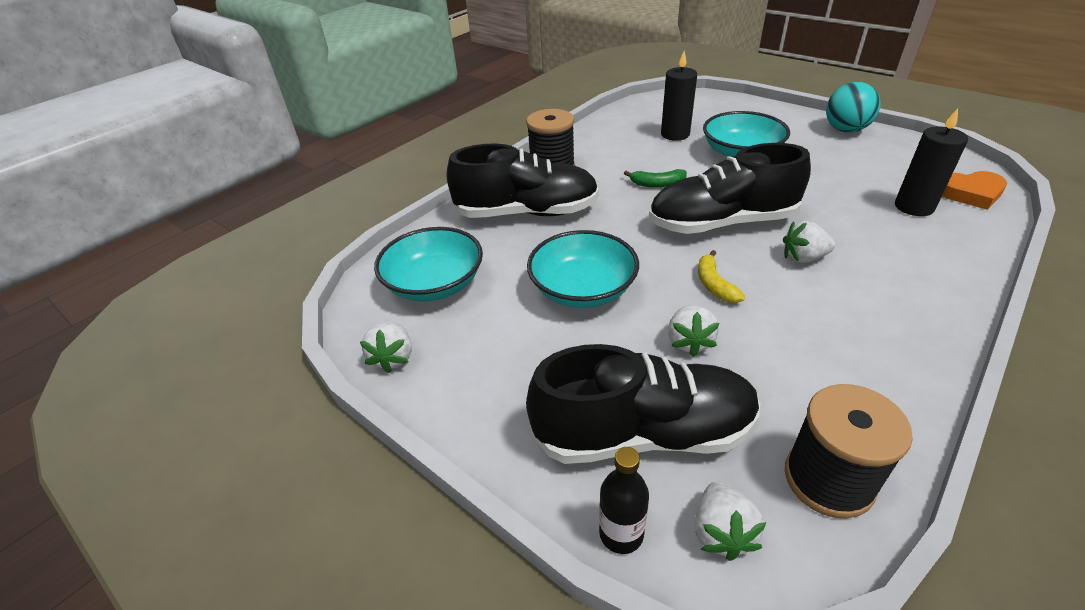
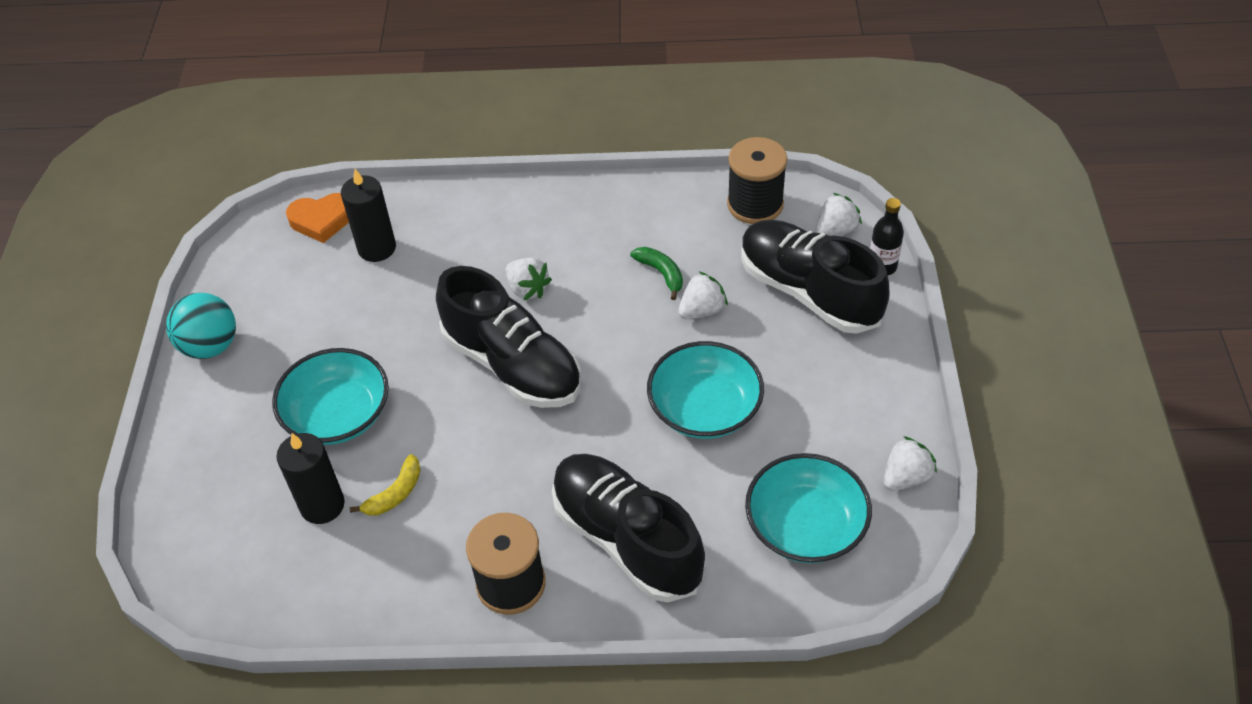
camera: 130 degrees left, 10 degrees up
(657, 184) = (471, 455): green banana -> green banana (661, 273)
(714, 284) = (617, 327): yellow banana -> yellow banana (395, 493)
(970, 193) = (322, 220): orange heart -> orange heart turned 120 degrees clockwise

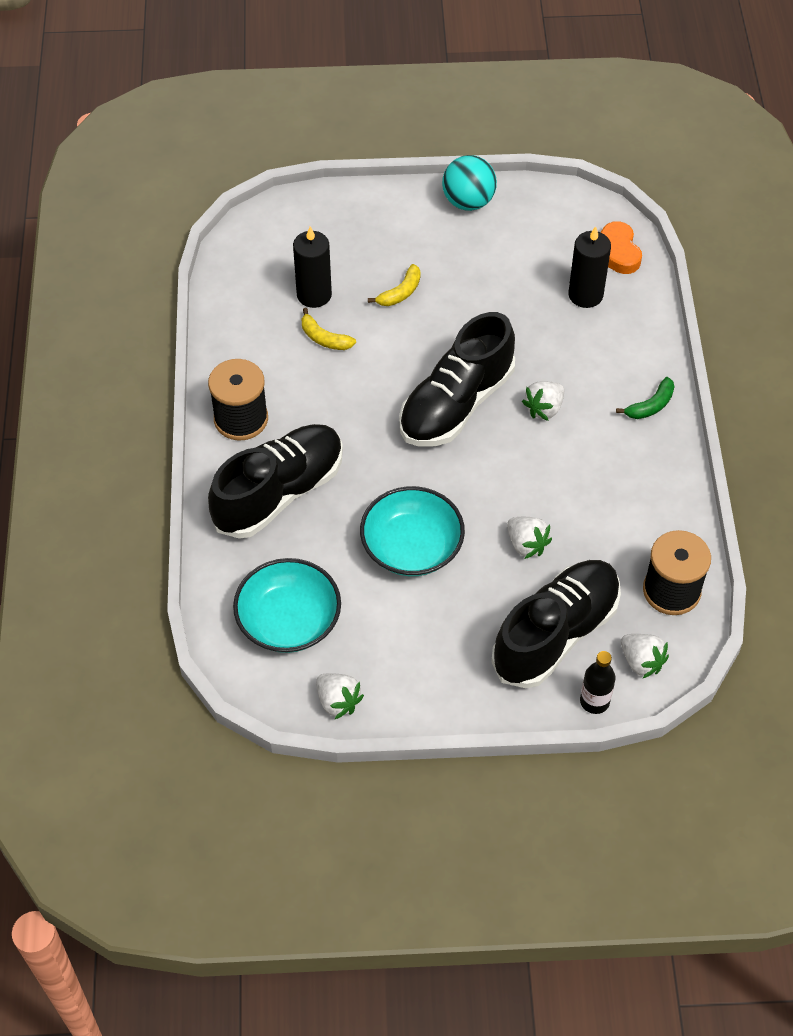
camera: 85 degrees right, 5 degrees up
(338, 414) = (400, 292): turquoise bowl -> yellow banana
(661, 273) = (571, 511): green banana -> green banana (651, 405)

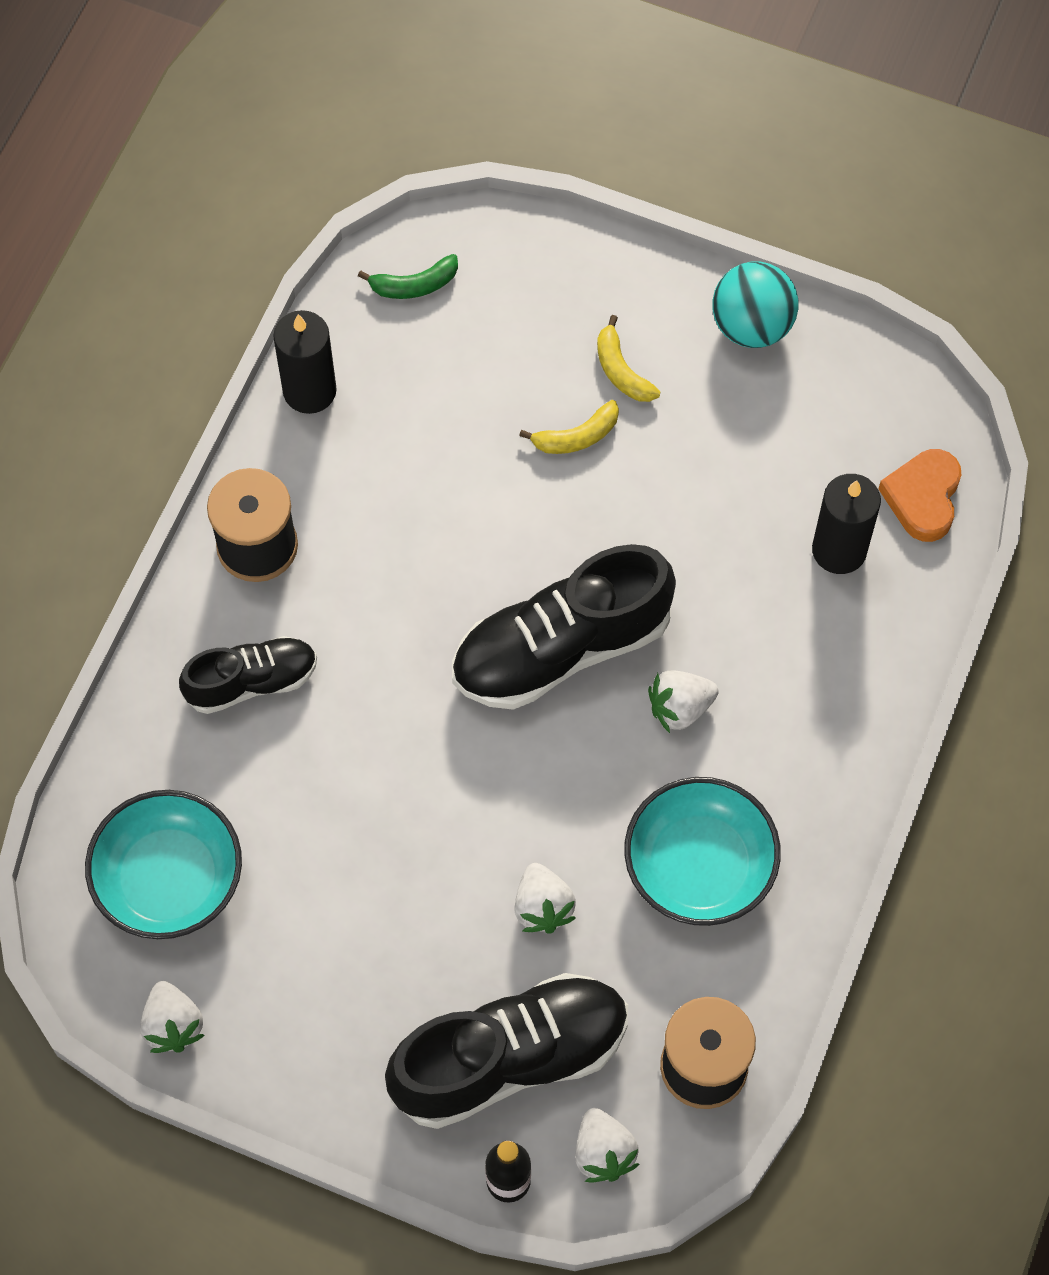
camera: 25 degrees right, 10 degrees up
(279, 493) = (252, 682): black shoe -> black shoe, size x0.58
(314, 295) = (454, 390): black candle -> black candle (309, 391)
(324, 338) = (433, 466): yellow banana -> yellow banana (621, 371)
(412, 547) = (386, 842): turquoise bowl -> turquoise bowl (699, 865)
(651, 405) = (834, 768): green banana -> green banana (414, 285)

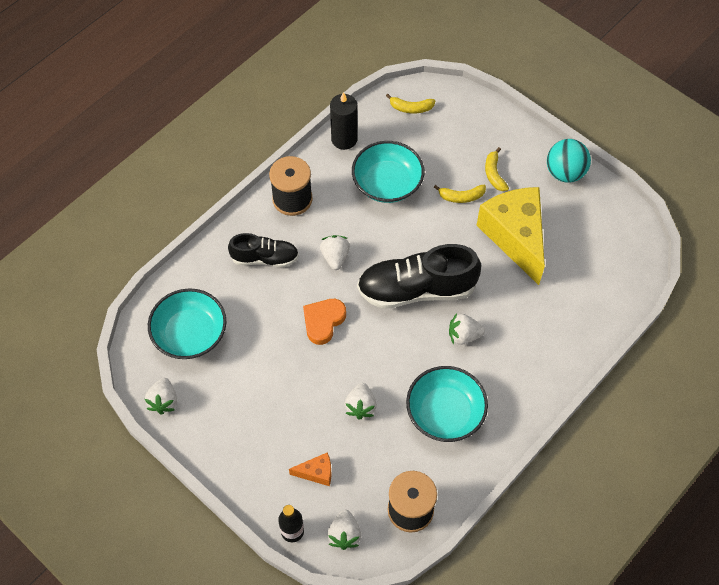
camera: 20 degrees right, 5 degrees down
(385, 635) = (335, 257): none -> white strawberry
(414, 285) = (411, 108): green banana -> yellow banana
(427, 454) = (387, 183): none -> turquoise bowl
(510, 1058) = (316, 472): black shoe -> orange cheese
(705, 484) = (515, 237): none -> yellow cheese
(839, 550) = (570, 287): black candle -> none
(923, 498) = (621, 276): orange heart -> orange heart (323, 321)

